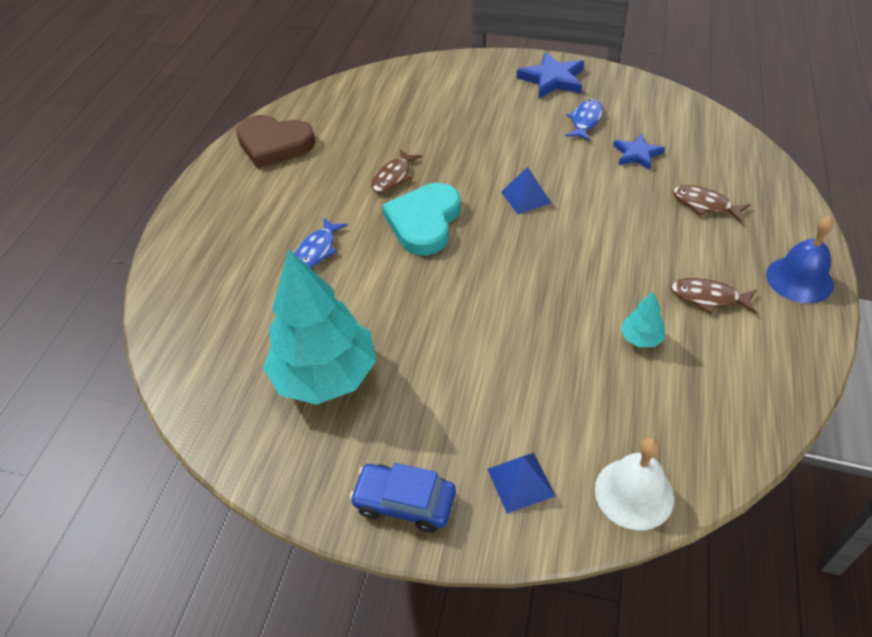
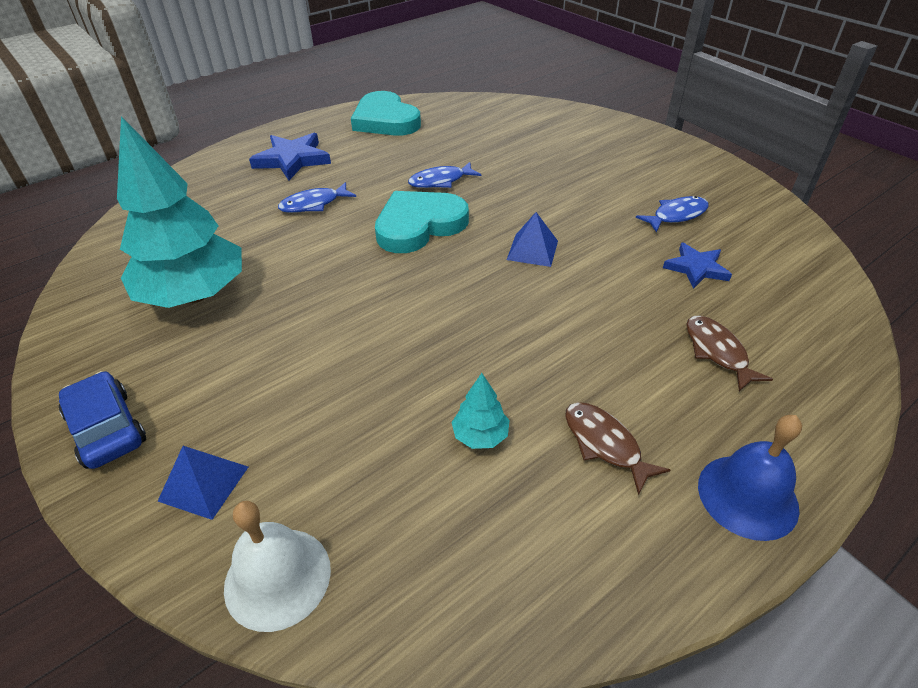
camera: 35 degrees right, 5 degrees down
(274, 144) = (385, 120): brown heart -> turquoise heart
(393, 177) = (440, 181): brown fish -> blue fish
(552, 79) = (685, 168): blue star -> blue star (292, 159)

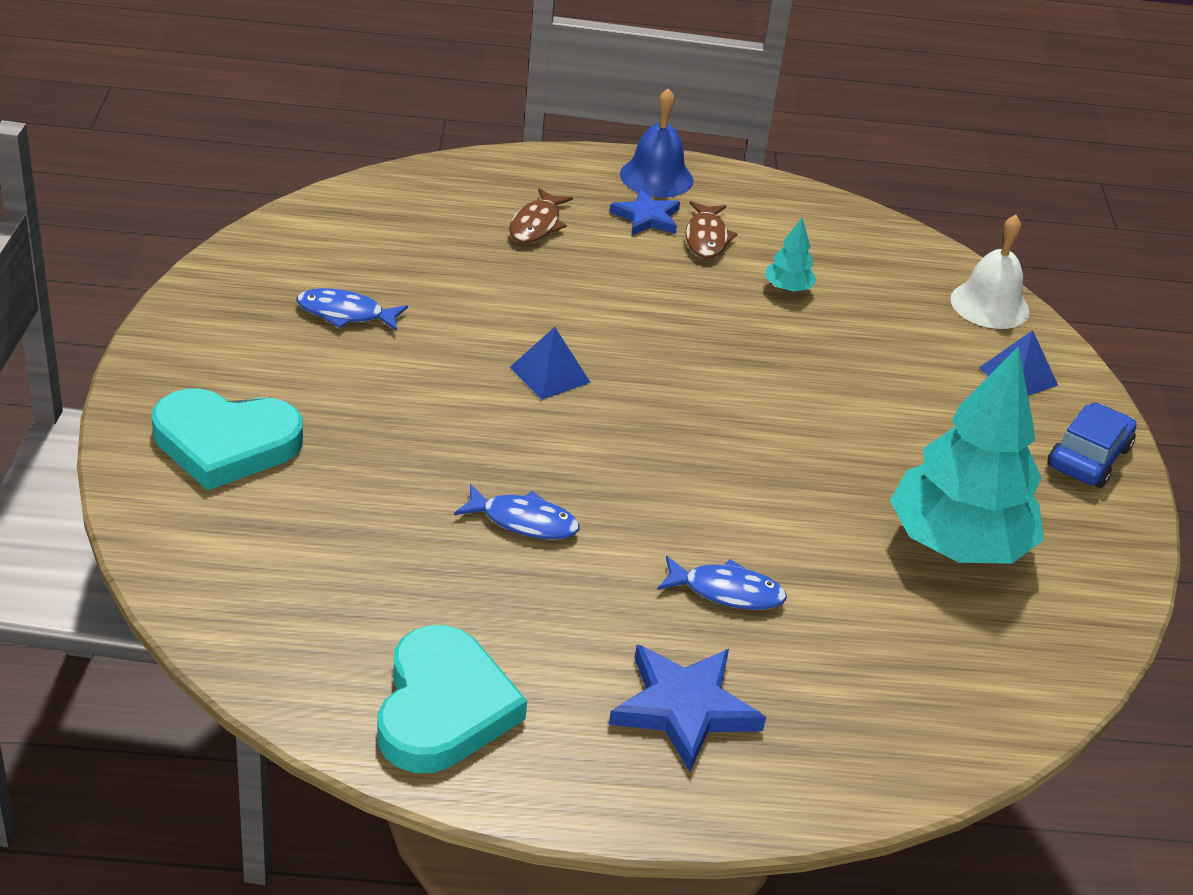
camera: 145 degrees left, 5 degrees down
(107, 429) = (1088, 457): blue car -> blue car turned 150 degrees counterclockwise
(419, 225) = (630, 476): turquoise heart -> turquoise heart (225, 443)
(696, 268) = (431, 270): blue star -> blue star (646, 217)

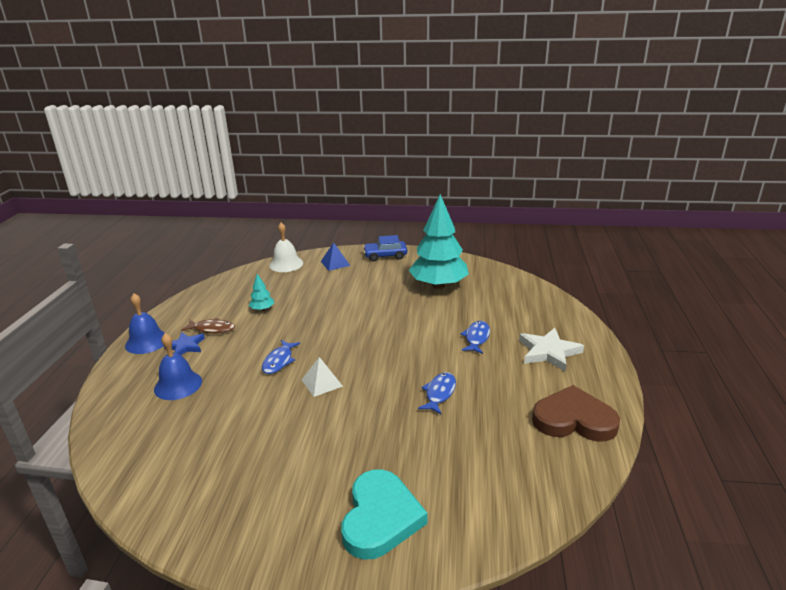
camera: 80 degrees left, 10 degrees down
(345, 313) = (249, 465): blue fish -> blue fish (279, 361)
(443, 707) = (574, 419): turquoise heart -> brown heart
(536, 225) = (178, 385): brown fish -> blue bell
(550, 375) = (322, 383): blue pyramid -> white pyramid
(684, 708) = (548, 352): blue star -> white star
(1088, 457) = (385, 256): blue car -> blue car turned 45 degrees counterclockwise

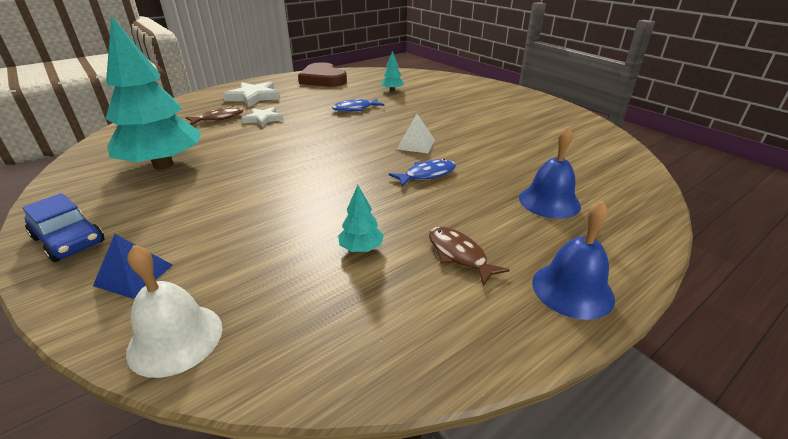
camera: 135 degrees left, 5 degrees up
(185, 346) = (515, 246): blue star -> none
(380, 517) = (469, 91): turquoise heart -> none
(466, 450) = (392, 90): none -> turquoise tree
(476, 338) = (263, 119): blue fish -> white star
(504, 320) = (219, 118): none -> brown fish

